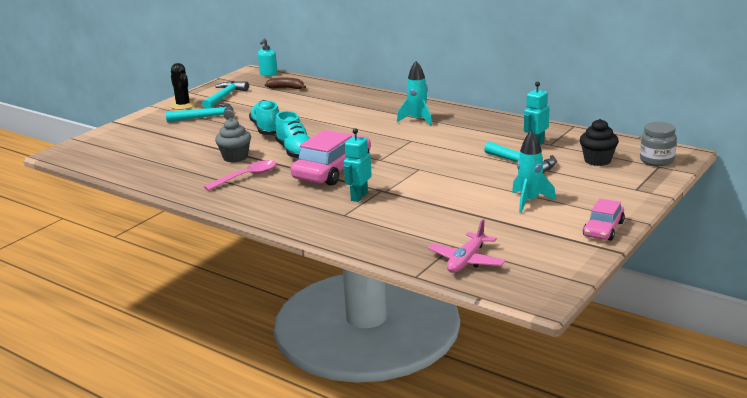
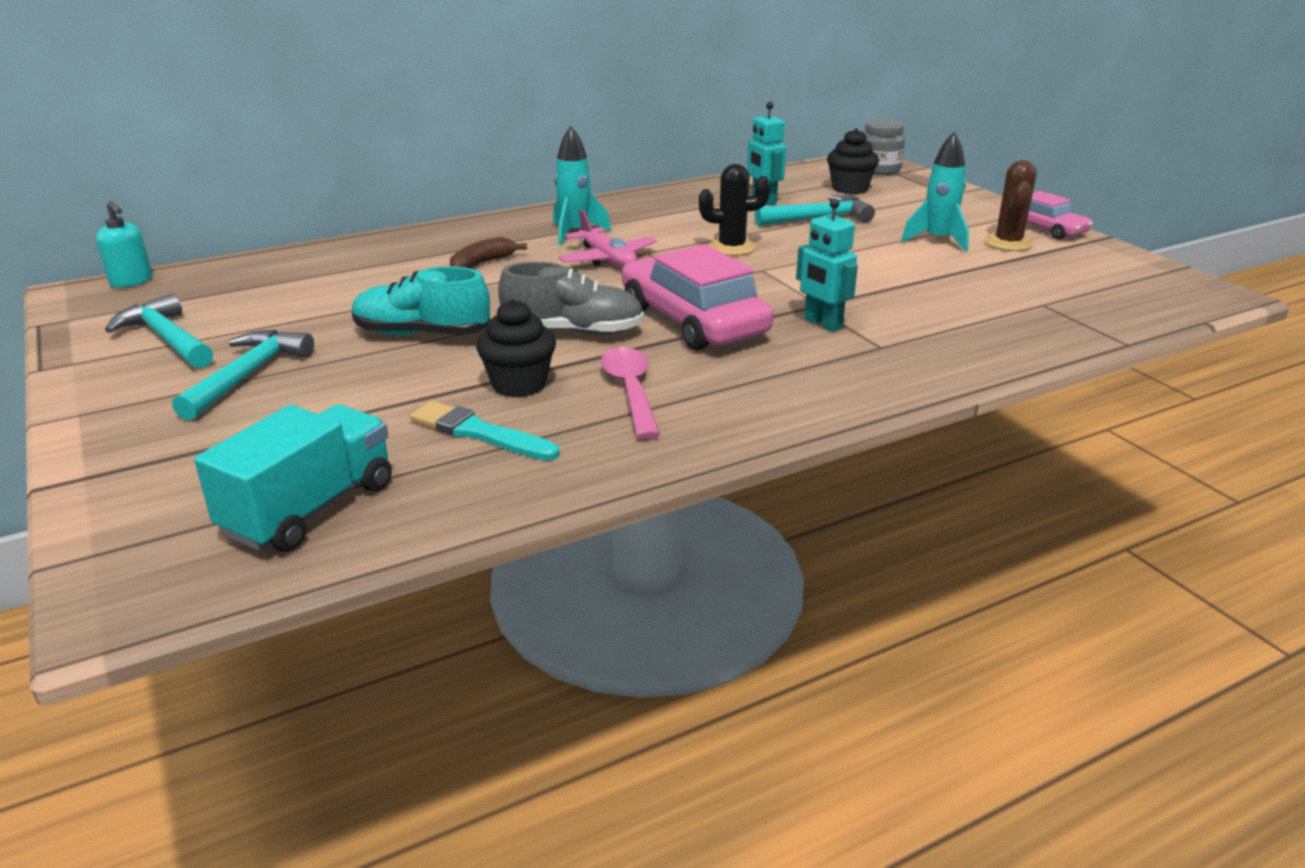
camera: 65 degrees left, 5 degrees up
(122, 156) = (310, 509): none -> turquoise truck
(183, 105) = (121, 387): black cactus -> black cactus (732, 247)
(190, 163) = (479, 433): none -> turquoise brush
(235, 157) = (519, 384): grey cupcake -> black cupcake
(286, 88) = (244, 282): brown banana -> brown banana (482, 264)
(296, 152) = (573, 331): turquoise shoe -> grey shoe
(466, 261) = (1095, 307): pink plane -> pink plane (607, 259)
(554, 221) = (1008, 243): none -> brown cactus

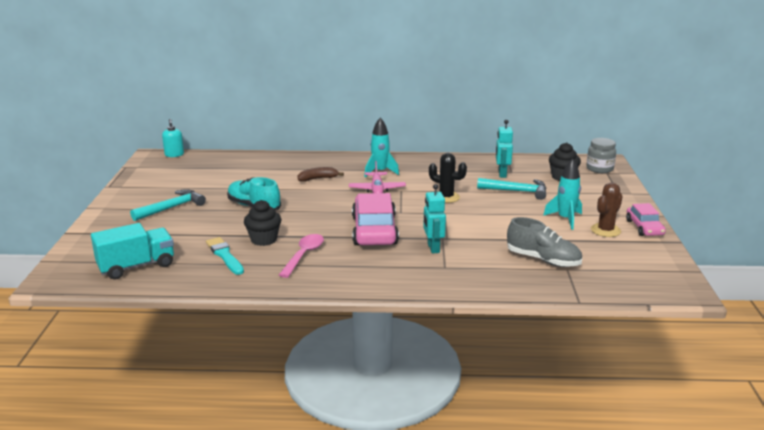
camera: 30 degrees right, 5 degrees down
(167, 339) = (161, 184): turquoise hammer -> none
(573, 331) = (315, 222): grey shoe -> grey shoe (543, 260)

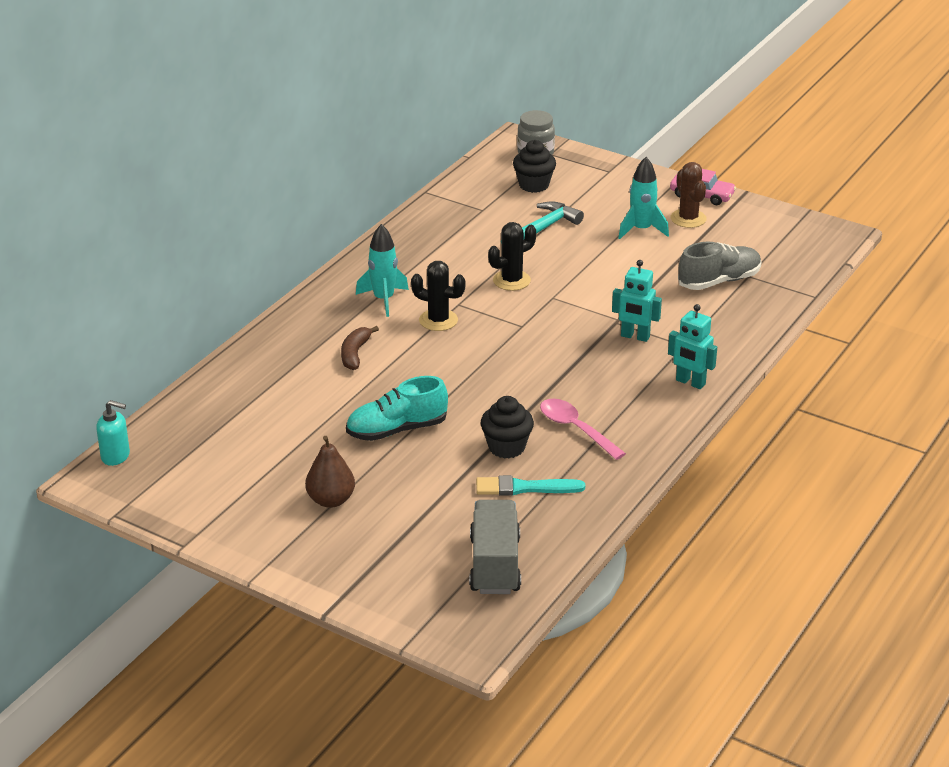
camera: 60 degrees left, 10 degrees up
(136, 266) = (495, 565): turquoise truck -> grey truck
(172, 208) = (331, 500): turquoise hammer -> brown pear
(374, 230) = (555, 360): pink car -> none
(377, 189) = (438, 320): pink plane -> black cactus
(502, 174) = (484, 219): turquoise robot -> turquoise robot (690, 382)

